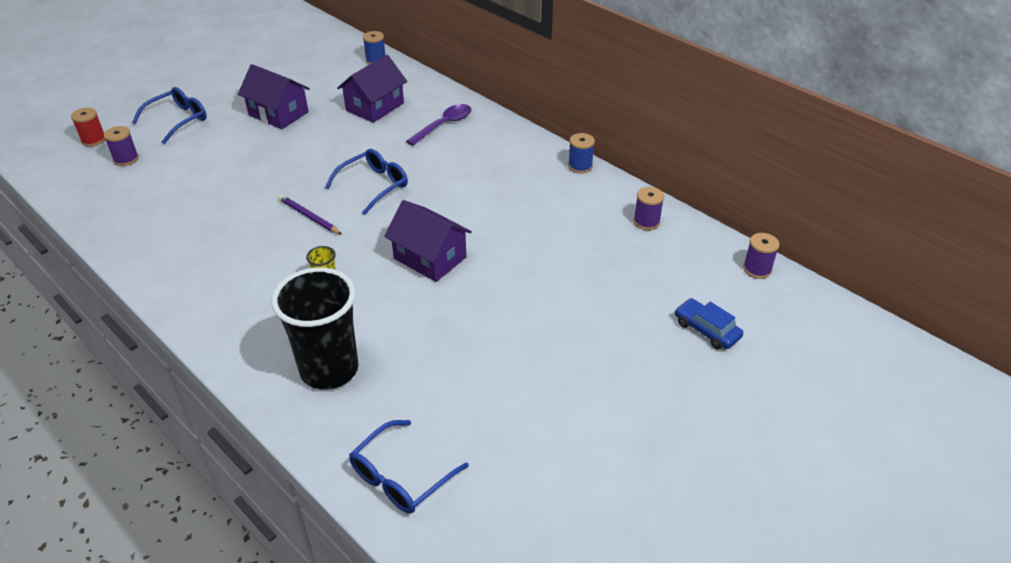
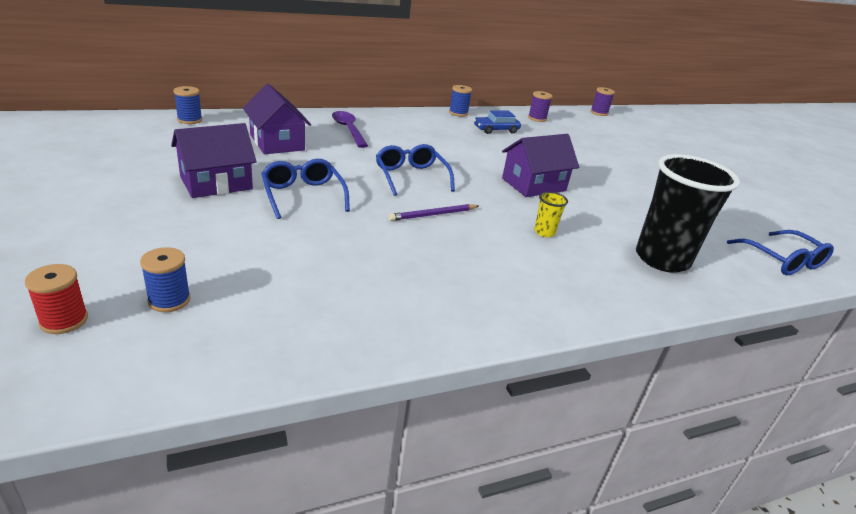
camera: 70 degrees left, 10 degrees down
(126, 159) = (169, 300): purple spool -> blue spool
(178, 120) = (125, 241): blue glasses -> blue glasses (303, 195)
(706, 330) = (648, 138): blue car -> blue car (496, 130)

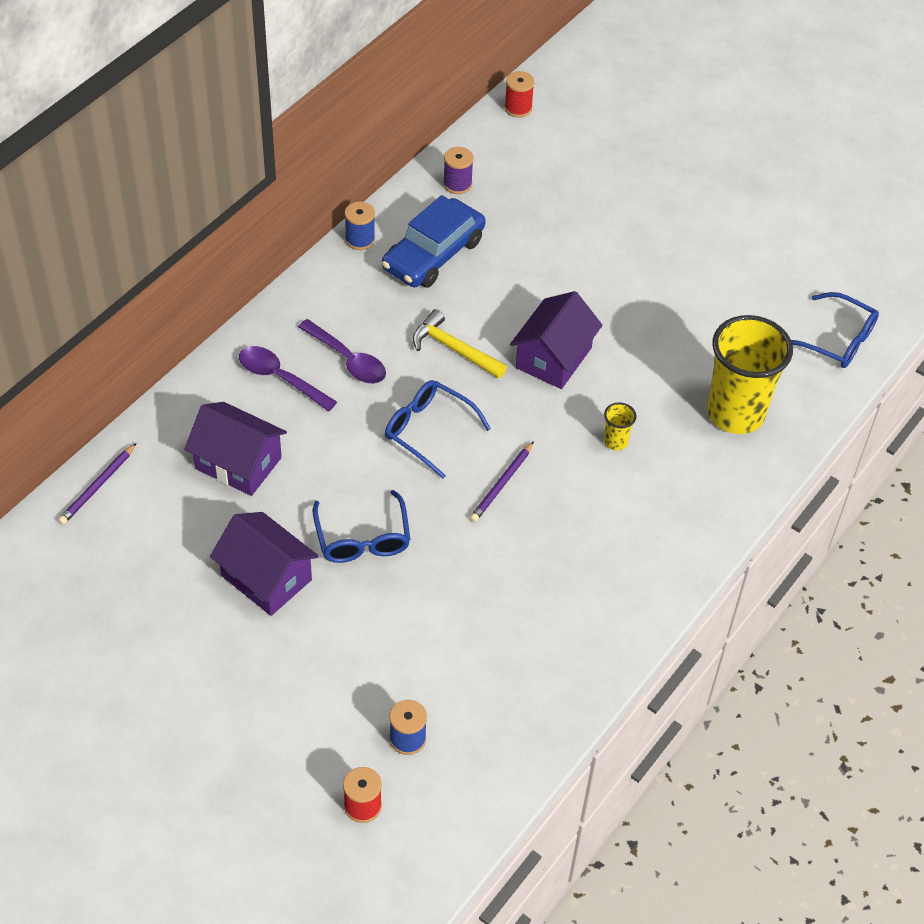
camera: 30 degrees left, 20 degrees up
(189, 120) = (98, 486): blue spool -> purple pencil
(216, 183) = (266, 577): purple house -> purple house turned 75 degrees counterclockwise
(303, 195) = (362, 538): blue glasses -> blue glasses turned 135 degrees counterclockwise
(397, 139) = (348, 360): none -> purple spoon
(468, 158) = (453, 349): none -> yellow hammer
(496, 130) = (433, 254): blue car -> blue car, size x1.73
(599, 113) = (518, 108): purple spool -> red spool
(661, 259) = (735, 413): black cup -> yellow cup

